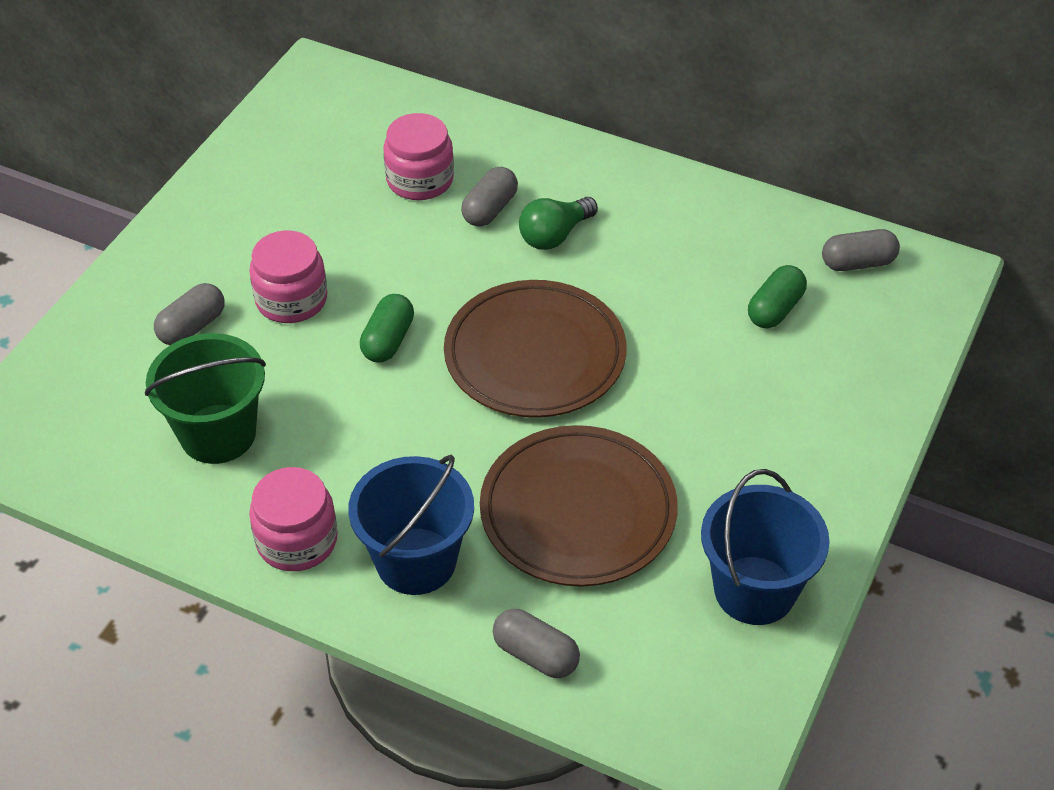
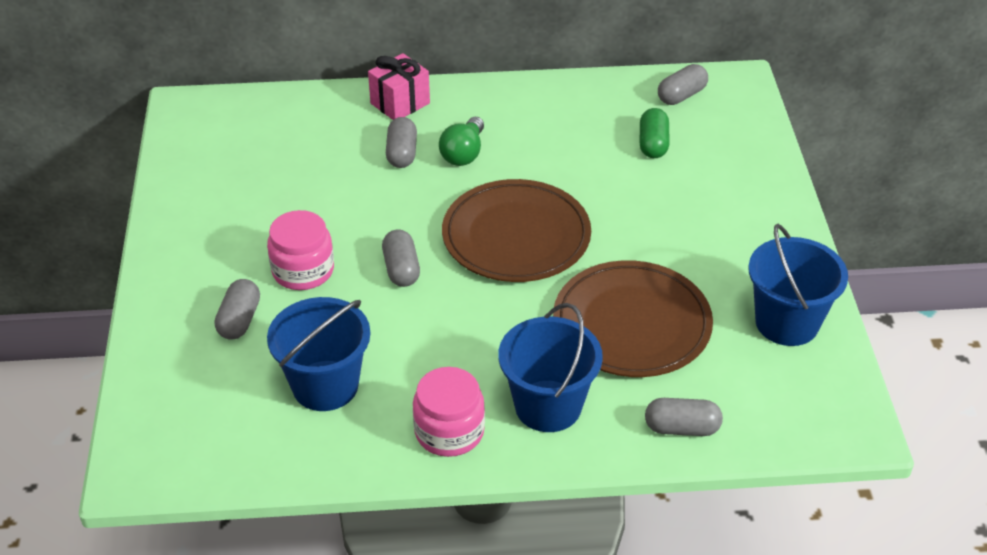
camera: 30 degrees left, 5 degrees down
(218, 434) = (325, 386): green bucket -> blue bucket
(388, 340) = (401, 269): green capsule -> grey capsule
(420, 180) = (332, 152): pink jar -> none
(533, 150) = (400, 103): none -> pink gift

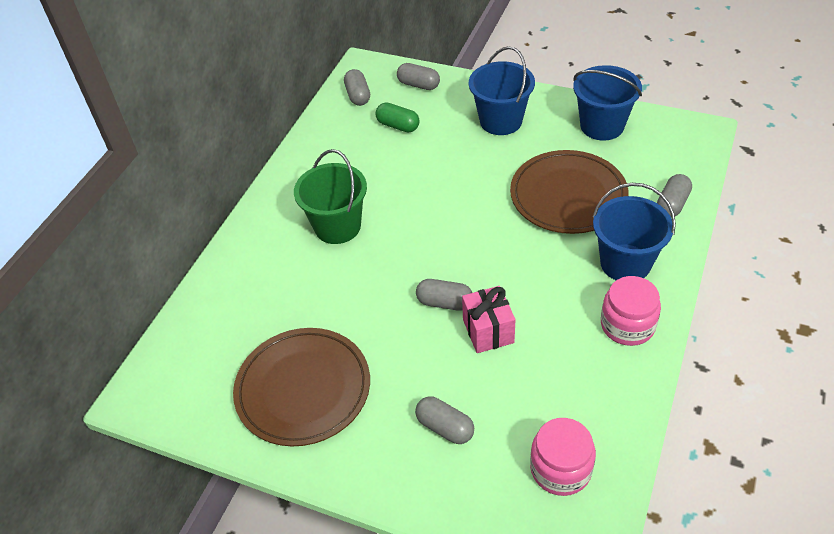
camera: 60 degrees left, 5 degrees up
(303, 270) = (410, 366): pink jar -> pink jar (560, 469)
(325, 386) = (548, 388): blue bucket -> blue bucket (501, 121)
(400, 103) = (249, 246): pink gift -> pink gift (488, 331)
(402, 153) = (311, 263): grey capsule -> grey capsule (418, 85)
(463, 153) = (337, 226): green light bulb -> green bucket
(516, 236) = (448, 226): brown plate -> brown plate (303, 389)

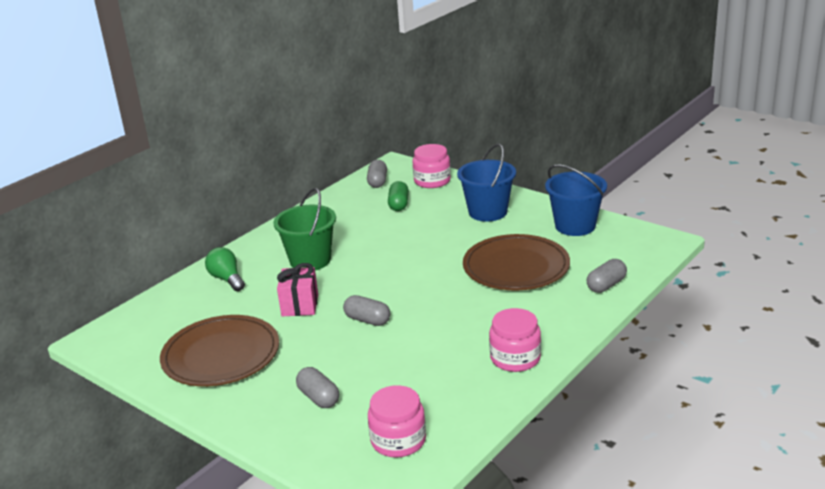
camera: 15 degrees right, 20 degrees down
(253, 272) = (227, 279): none -> green light bulb
(398, 126) = (399, 204): green capsule -> green capsule turned 45 degrees clockwise
(418, 85) = (432, 181): grey capsule -> pink jar
(488, 331) = (392, 343): pink gift -> pink gift (300, 305)
(625, 263) = (539, 318): blue bucket -> none

